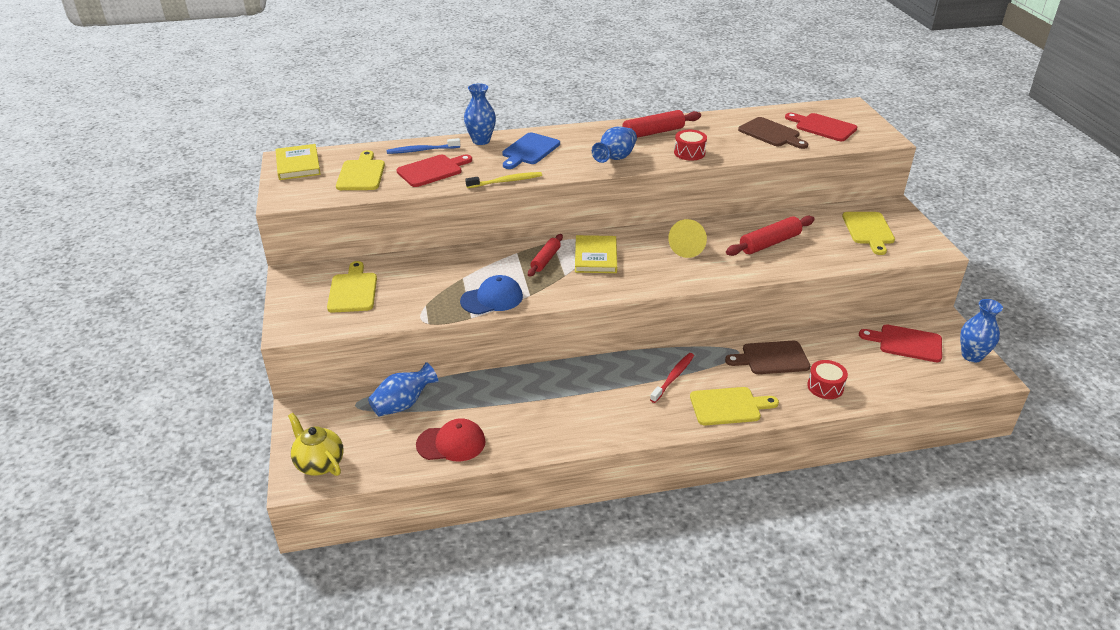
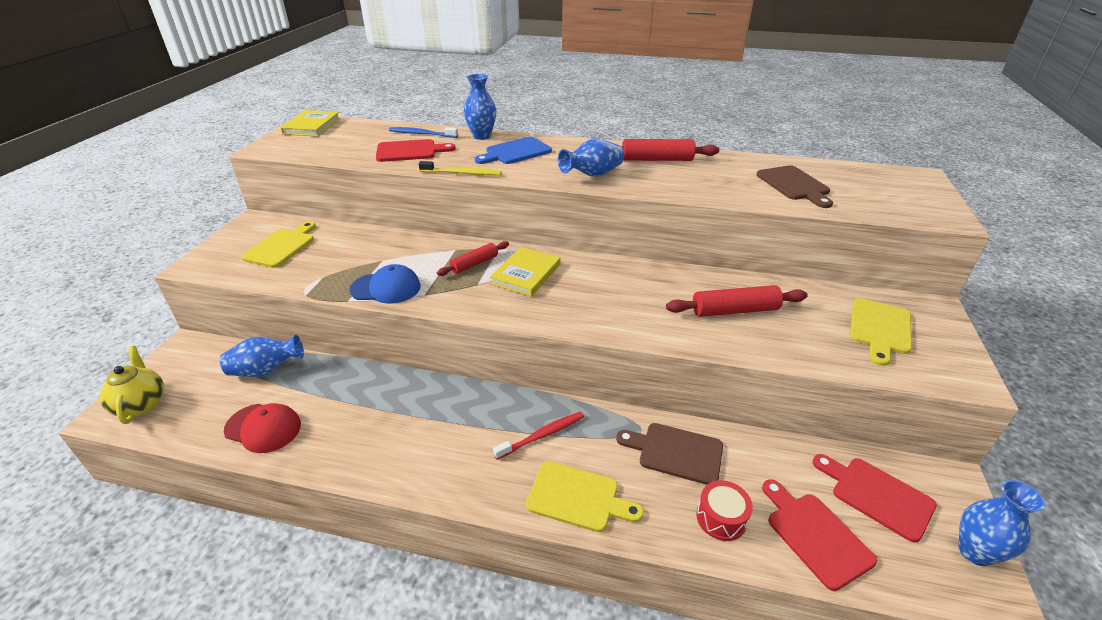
camera: 25 degrees right, 0 degrees up
(361, 174) = (349, 142): yellow cutting board -> none
(688, 248) = (633, 290): yellow cone -> none
(689, 153) = (678, 185): red drum -> none
(823, 127) = (867, 190): red cutting board -> red cutting board (815, 535)

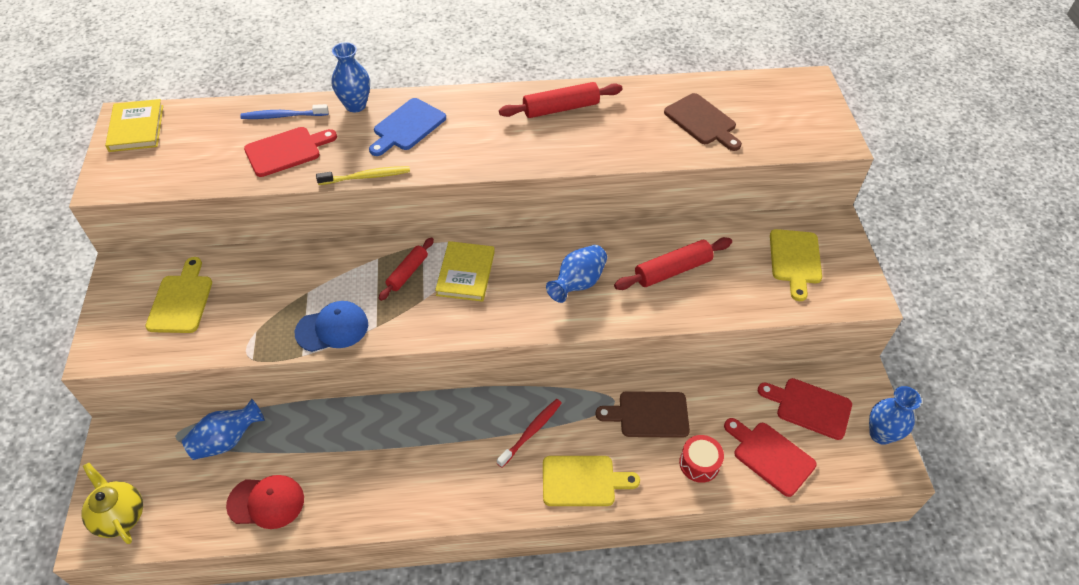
camera: 20 degrees left, 15 degrees up
(592, 175) = (504, 149): blue vase -> blue vase (578, 283)

